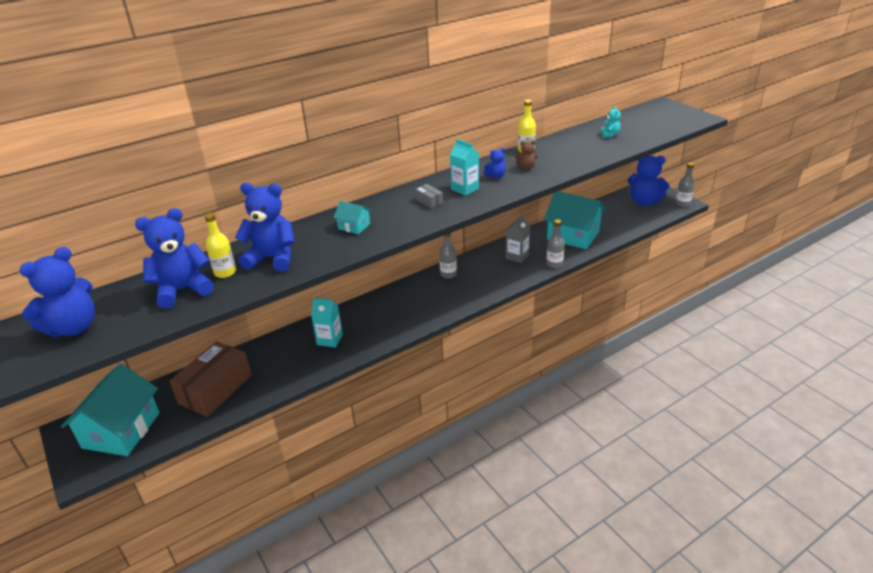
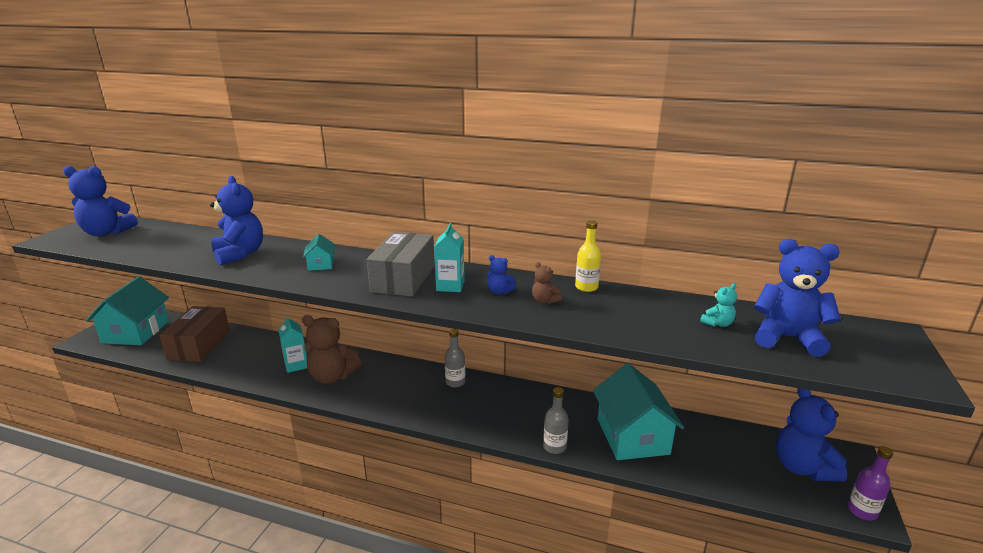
camera: 50 degrees right, 10 degrees down
(121, 430) = (136, 332): turquoise house -> turquoise house turned 60 degrees counterclockwise
(182, 290) = (172, 244): blue teddy bear -> blue teddy bear (787, 338)
(215, 389) = (199, 345): brown box -> brown box turned 75 degrees counterclockwise
(225, 272) = (207, 247): yellow bottle -> none
(371, 326) = (332, 376): none -> brown teddy bear
(429, 201) = (403, 278): grey box -> grey box, size x2.41
(517, 256) = (537, 412): grey carton -> none
(682, 204) = (862, 511): grey bottle -> purple bottle

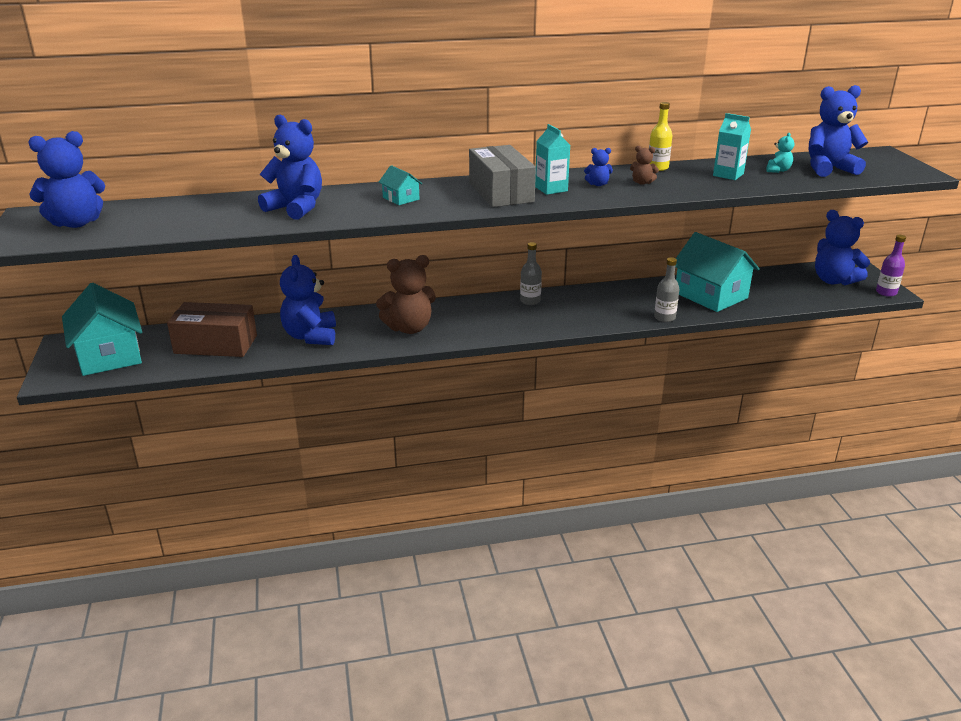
camera: 30 degrees left, 5 degrees up
(199, 345) = (216, 344): brown box -> brown box turned 60 degrees counterclockwise
(260, 359) = (311, 336): none -> blue teddy bear
(296, 365) = (357, 330): turquoise carton -> turquoise carton (728, 175)

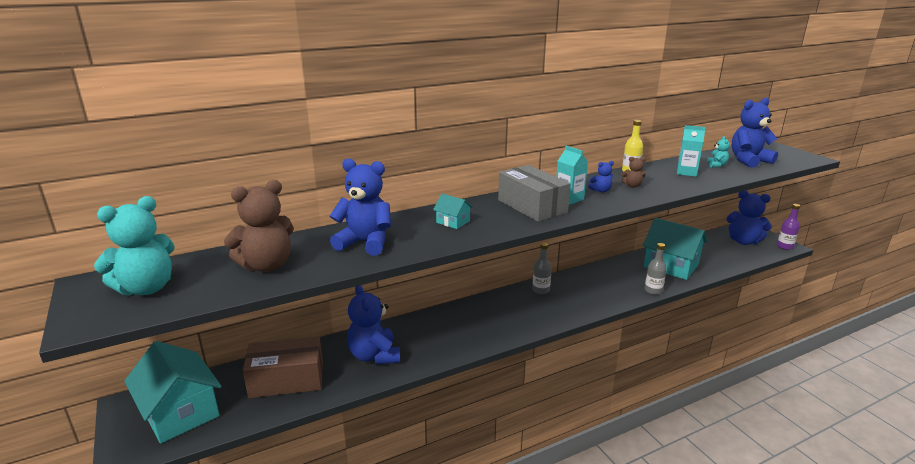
camera: 15 degrees left, 5 degrees down
(76, 223) = (146, 288): blue teddy bear -> turquoise teddy bear
(409, 328) = (458, 332): brown teddy bear -> brown teddy bear (267, 265)

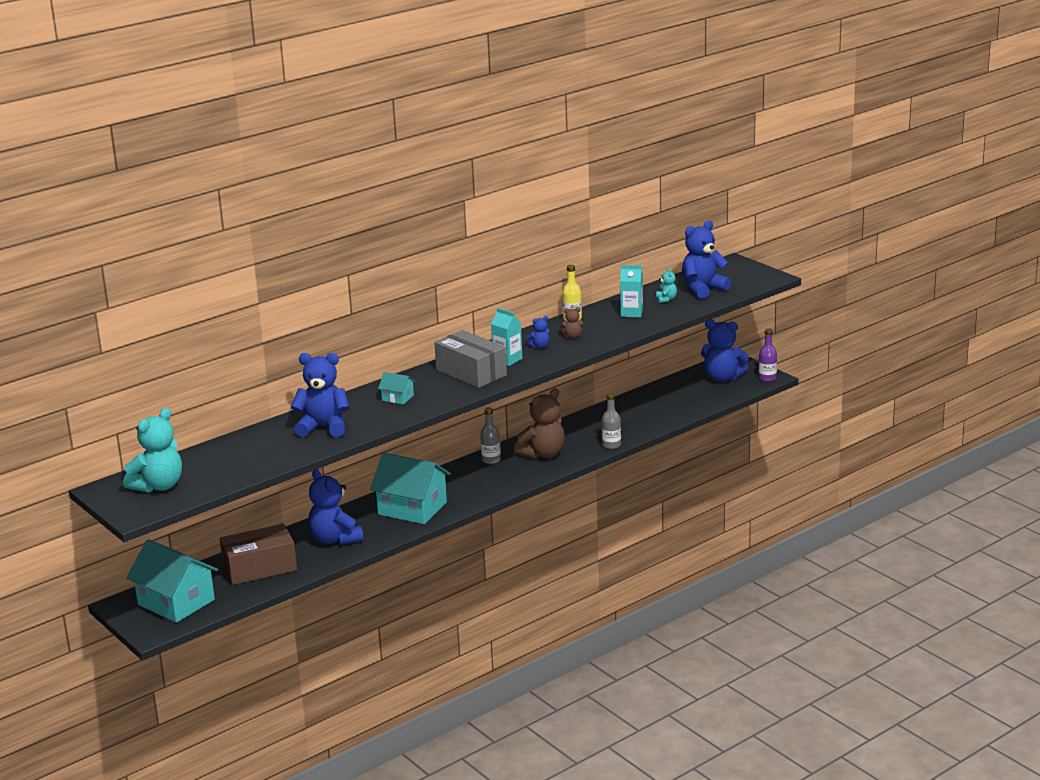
camera: 10 degrees left, 0 degrees up
(267, 265) = (247, 457): brown teddy bear -> brown teddy bear (543, 454)
(671, 266) = (634, 416): turquoise house -> turquoise house (412, 508)

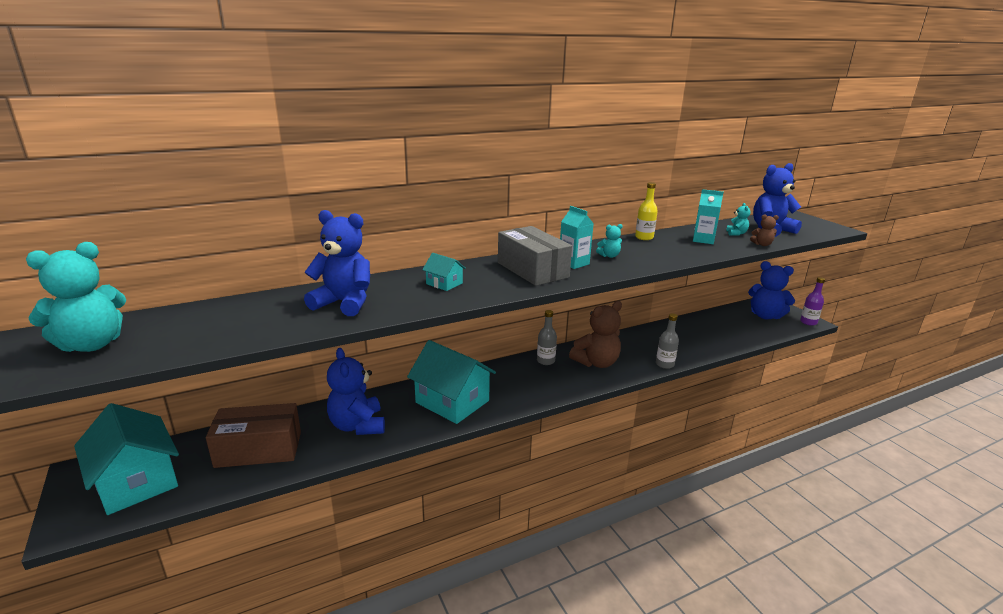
camera: 10 degrees right, 0 degrees up
(539, 346) = (609, 256): blue teddy bear -> turquoise teddy bear
(572, 336) = (643, 252): brown teddy bear -> brown teddy bear (762, 244)

